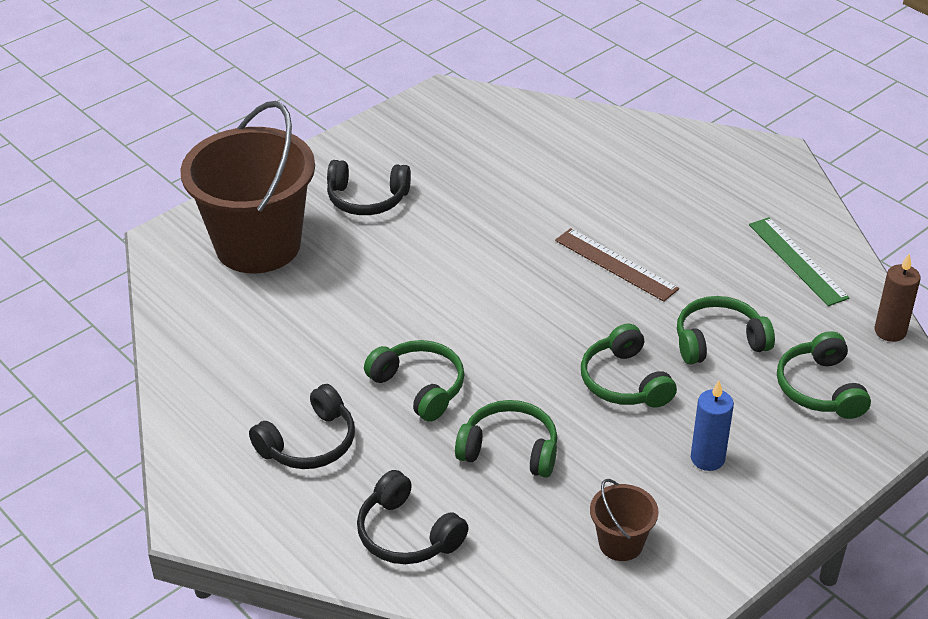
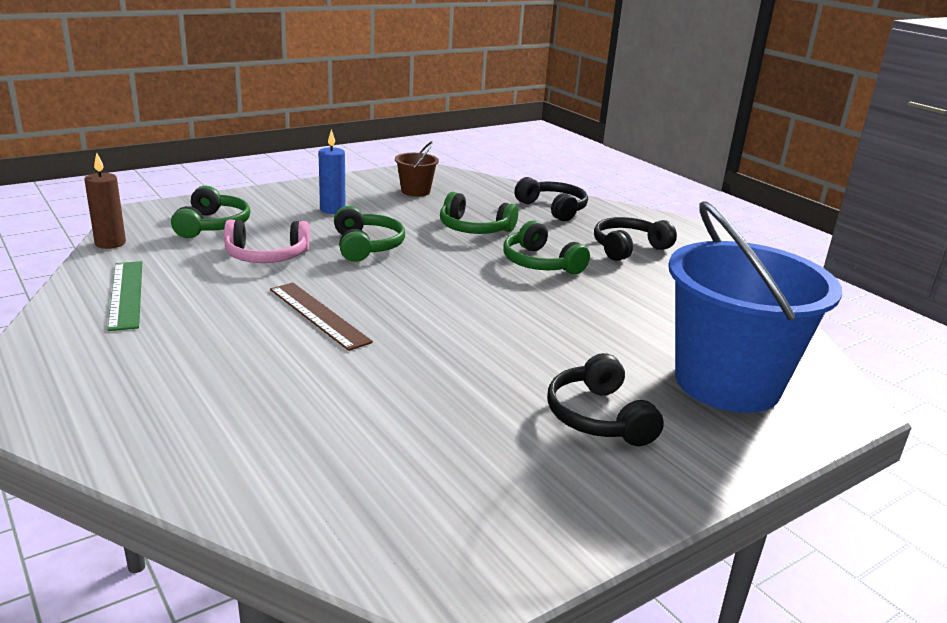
camera: 175 degrees left, 15 degrees down
(258, 245) = (727, 383): brown bucket -> blue bucket
(367, 199) = (598, 417): black headphones -> black headphones turned 120 degrees counterclockwise
(719, 341) = (266, 256): green headphones -> pink headphones

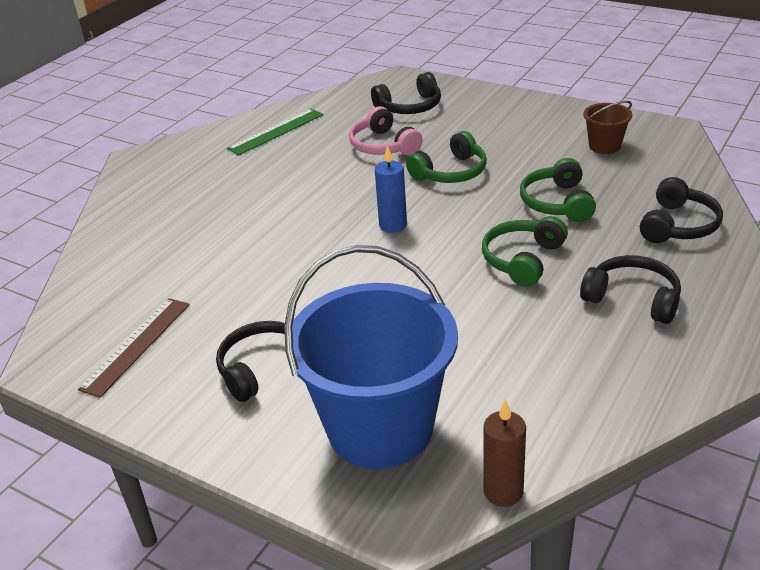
camera: 70 degrees right, 10 degrees up
(110, 243) = (339, 93): brown candle -> brown candle (503, 491)
(212, 225) = (409, 107): green headphones -> black headphones
(319, 315) = (313, 201): brown ruler -> brown ruler (137, 345)
(332, 210) = (504, 131): blue candle -> blue candle (393, 225)

